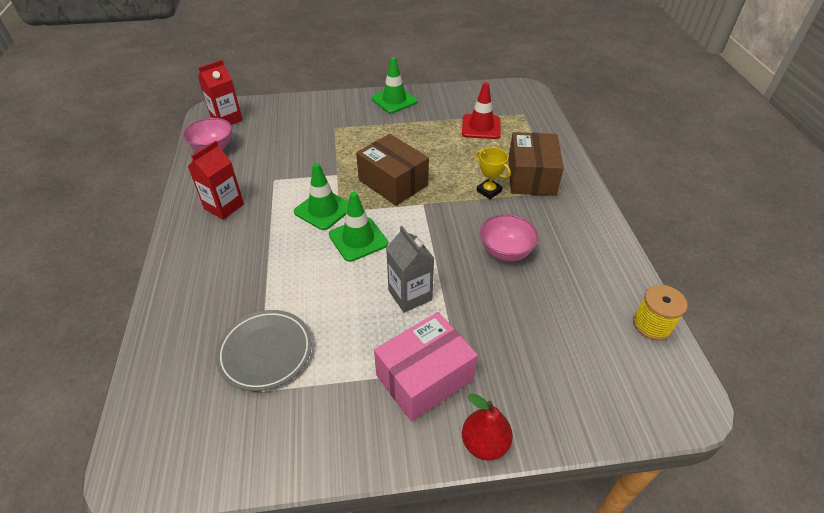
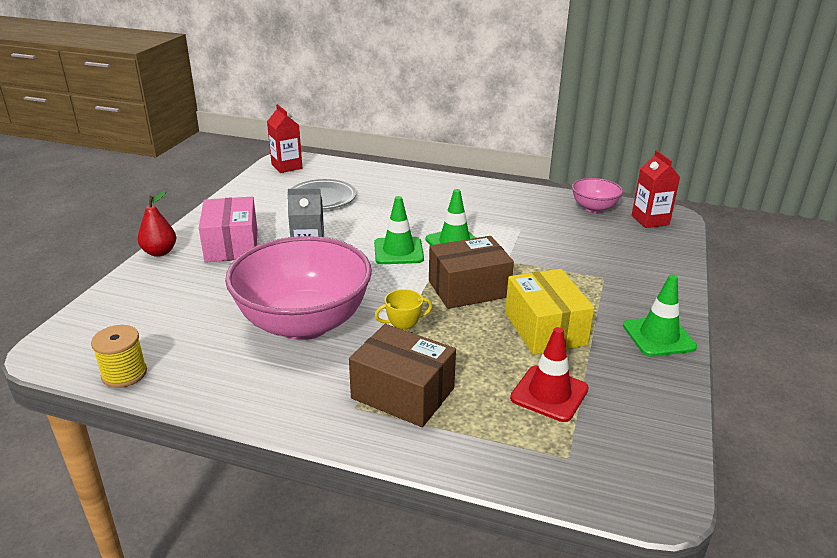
camera: 115 degrees right, 15 degrees down
(224, 206) = (495, 203): red carton -> red carton (286, 166)
(418, 139) = (545, 328): none -> yellow box
(505, 251) = (304, 323): pink bowl -> pink bowl, size x2.12

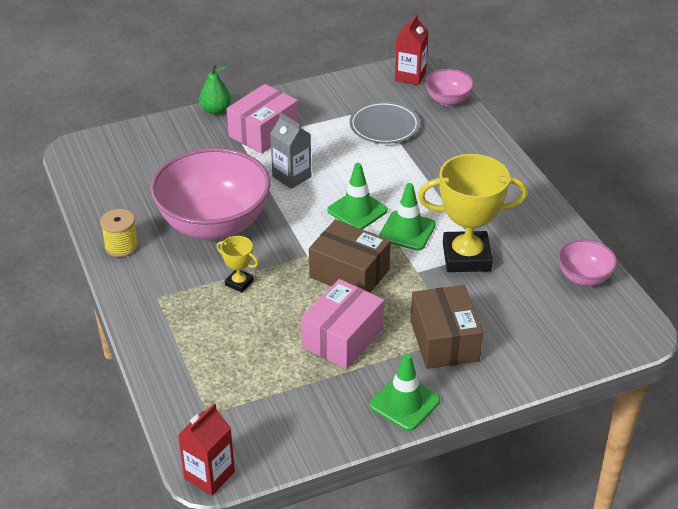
camera: 50 degrees right, 10 degrees up
(124, 374) = (88, 190): yellow spool -> yellow spool (121, 246)
(160, 252) = (216, 110): red pear -> green pear
(338, 167) = (448, 100): none -> pink bowl
(403, 393) = (192, 309): brown box -> brown box (444, 341)
(517, 235) = (466, 257): none -> yellow trophy
(545, 328) = (342, 338): yellow box -> pink box
(549, 393) = (264, 376): red traffic cone -> none
(650, 220) = (609, 322): red carton -> red carton (209, 475)

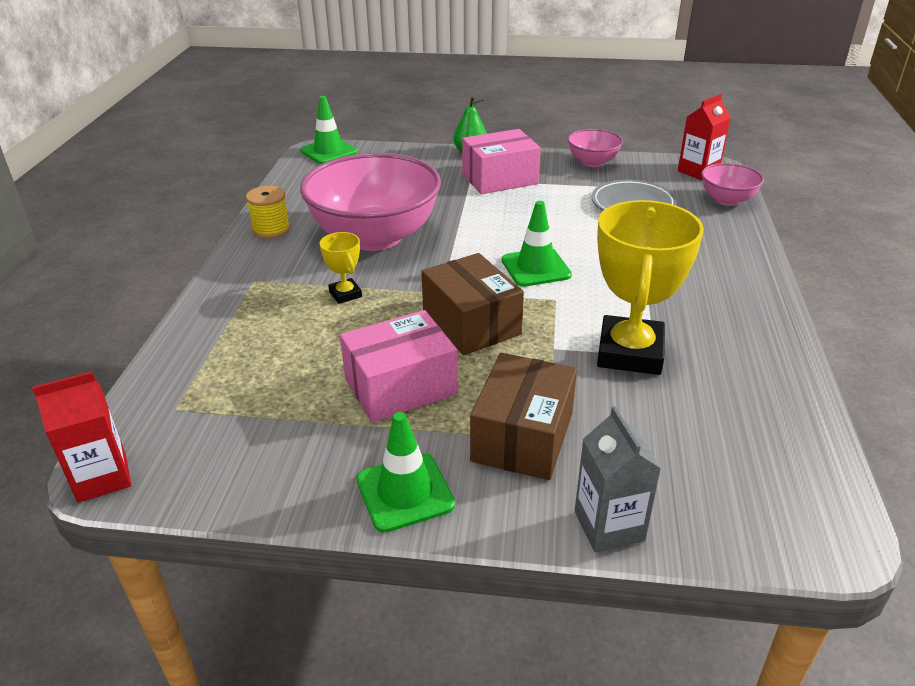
camera: 30 degrees right, 5 degrees down
(291, 176) = (493, 220): grey carton -> grey carton (609, 526)
(407, 231) = (577, 303): green traffic cone -> green traffic cone (329, 152)
(466, 257) = (630, 352): yellow trophy -> yellow trophy turned 75 degrees clockwise
(584, 277) = (783, 430): pink bowl -> pink bowl (592, 162)

